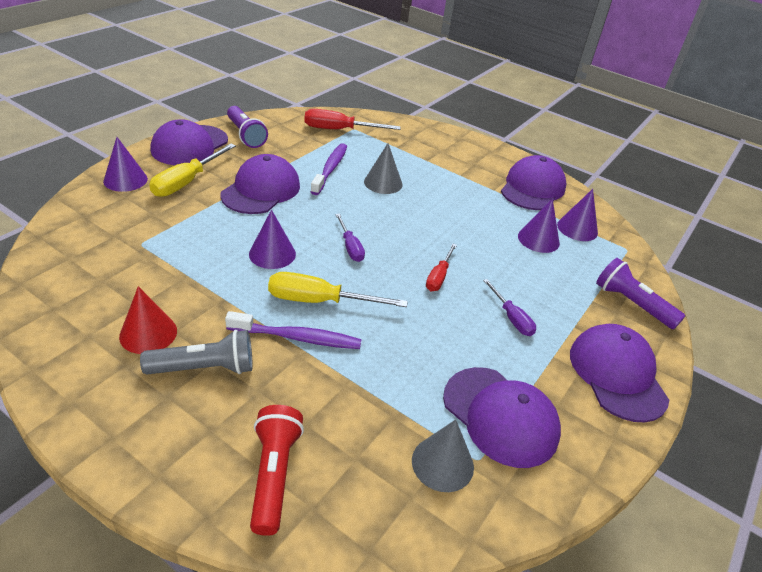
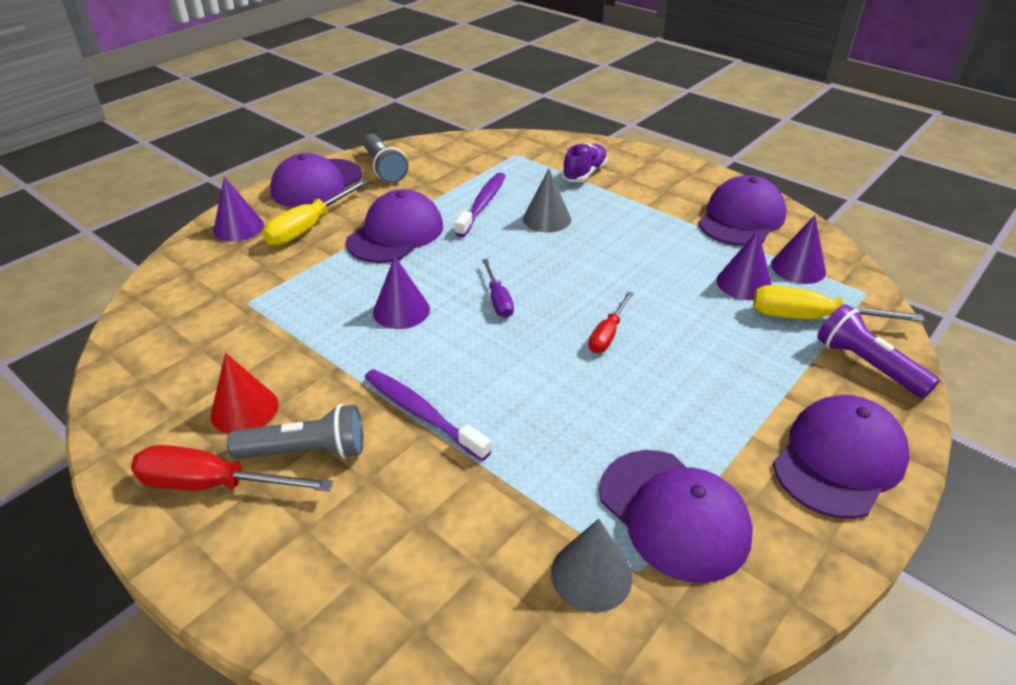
camera: 10 degrees right, 0 degrees up
(246, 135) = (384, 168): purple flashlight -> grey flashlight
(273, 474) = (375, 584): red flashlight -> none
(297, 338) = (422, 413): purple toothbrush -> purple toothbrush turned 150 degrees counterclockwise
(319, 301) = (453, 368): yellow screwdriver -> yellow screwdriver (811, 318)
(339, 130) = (498, 156): red screwdriver -> red screwdriver (213, 484)
(409, 147) = (584, 173): none -> purple shoe
(511, 318) = (699, 386): purple screwdriver -> none
(617, 374) = (839, 459): purple cap -> purple cap turned 45 degrees clockwise

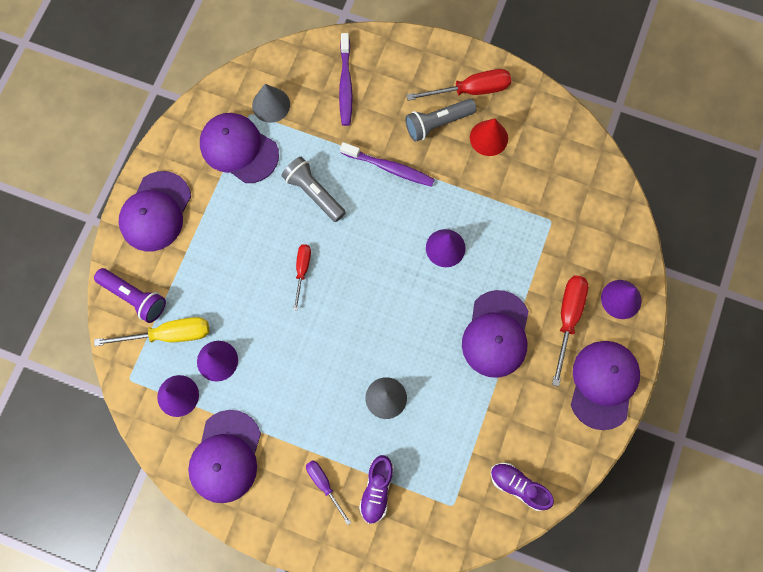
camera: 160 degrees right, 35 degrees up
(309, 227) = (567, 319): yellow screwdriver -> red screwdriver
(384, 168) = (561, 432): grey flashlight -> grey flashlight (313, 193)
(448, 152) = (518, 486): none -> purple shoe
(483, 204) = (446, 401): purple toothbrush -> purple toothbrush (345, 85)
(498, 300) = (385, 281): purple screwdriver -> purple screwdriver (324, 484)

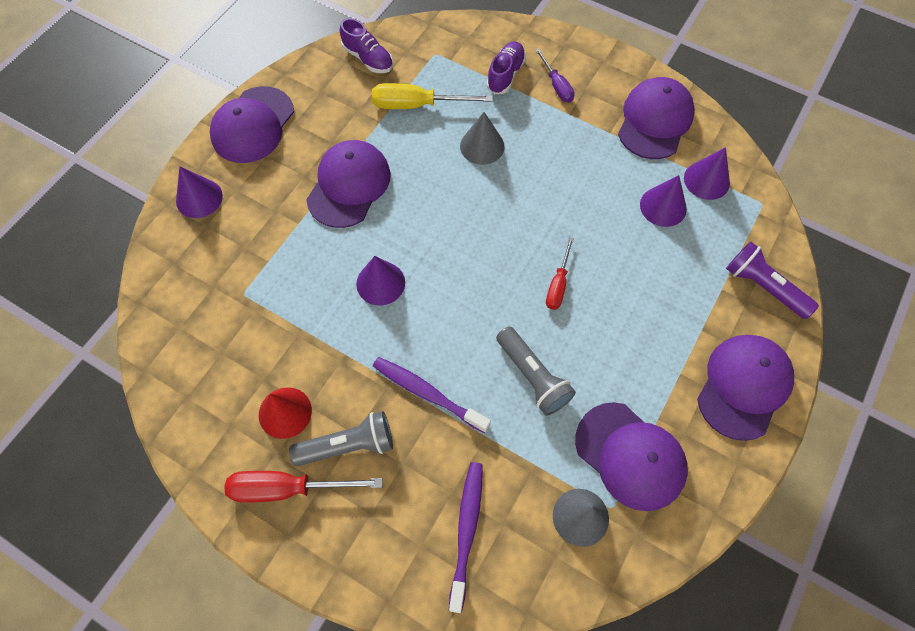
camera: 170 degrees left, 10 degrees down
(169, 334) = (719, 241): yellow screwdriver -> yellow screwdriver (417, 105)
(567, 319) = (265, 188): red screwdriver -> none

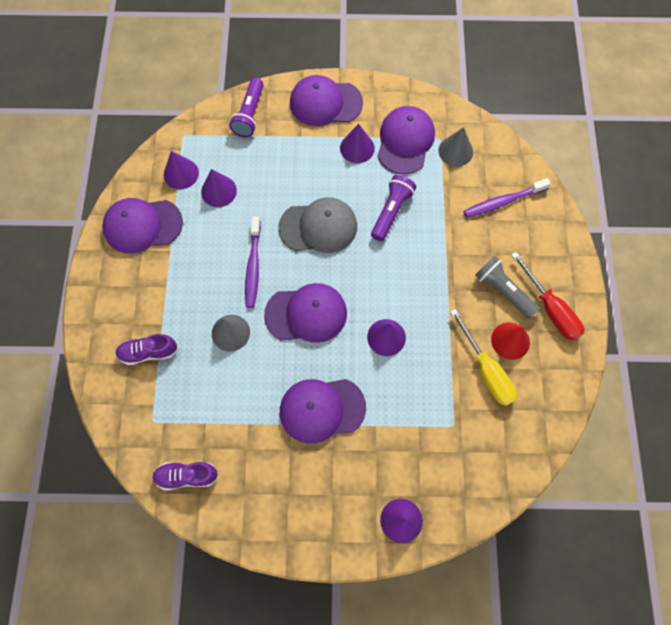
camera: 120 degrees left, 5 degrees up
(253, 125) = (309, 528): purple cap -> purple cap (306, 314)
(368, 59) = (186, 476): purple shoe -> purple shoe turned 105 degrees counterclockwise
(417, 105) = (216, 404): yellow screwdriver -> yellow screwdriver (486, 370)
(427, 393) = (441, 264): purple toothbrush -> purple toothbrush (253, 266)
(533, 376) = (391, 211): grey flashlight -> purple flashlight
(556, 85) = (141, 308): purple screwdriver -> none
(558, 284) = (318, 227): red screwdriver -> grey cap
(650, 388) = (357, 148): none -> purple cone

